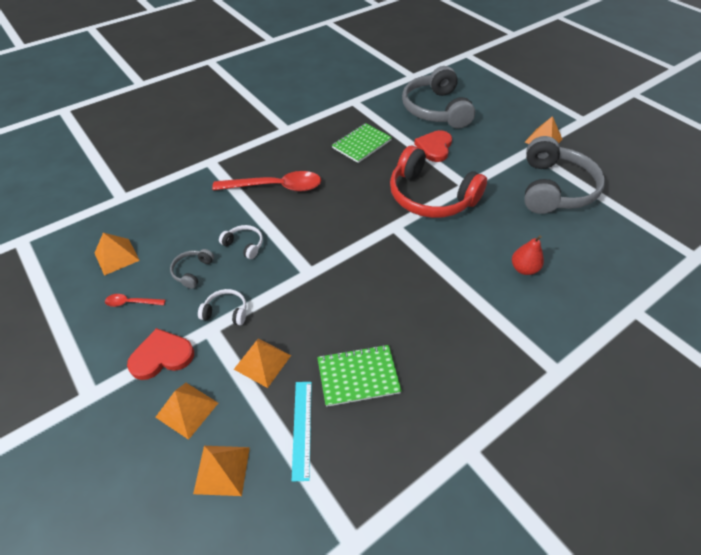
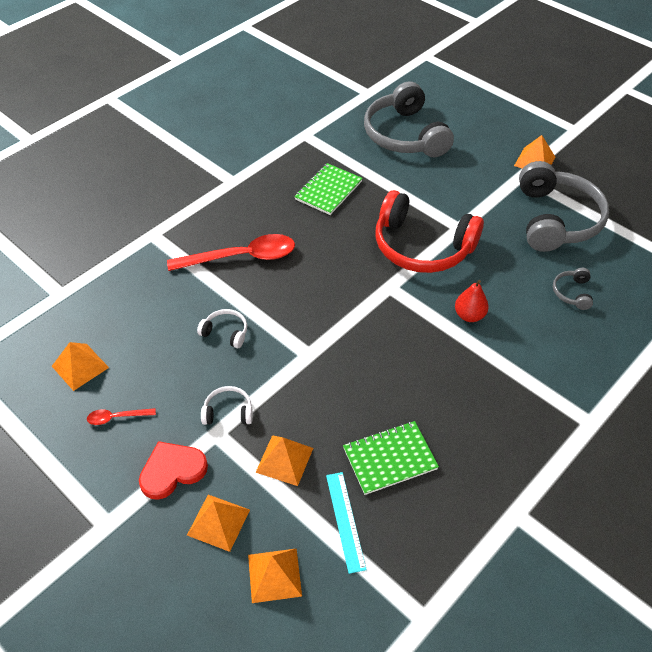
camera: 10 degrees left, 0 degrees up
(192, 271) = (175, 371): grey headphones -> grey headphones (572, 293)
(434, 147) = (414, 185): red heart -> none
(523, 269) = (538, 317): red pear -> red pear (469, 315)

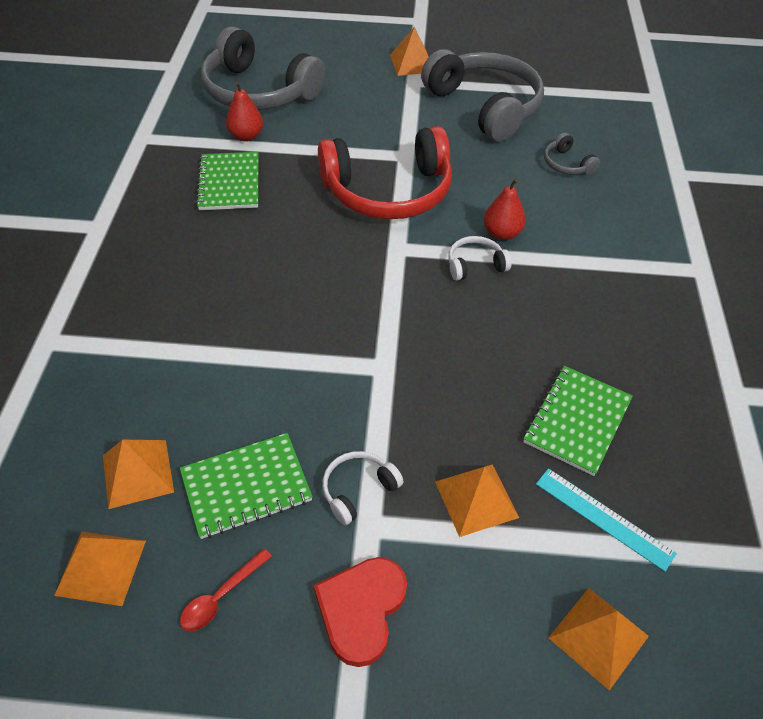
camera: 40 degrees left, 0 degrees up
(176, 372) = (246, 486): none -> green notebook
(218, 522) = (478, 627): orange pyramid -> orange pyramid (137, 473)
(226, 332) = (262, 401): white headphones -> white headphones (475, 265)
(241, 257) = (196, 306): red spoon -> none
(368, 163) = (246, 136): none -> red pear

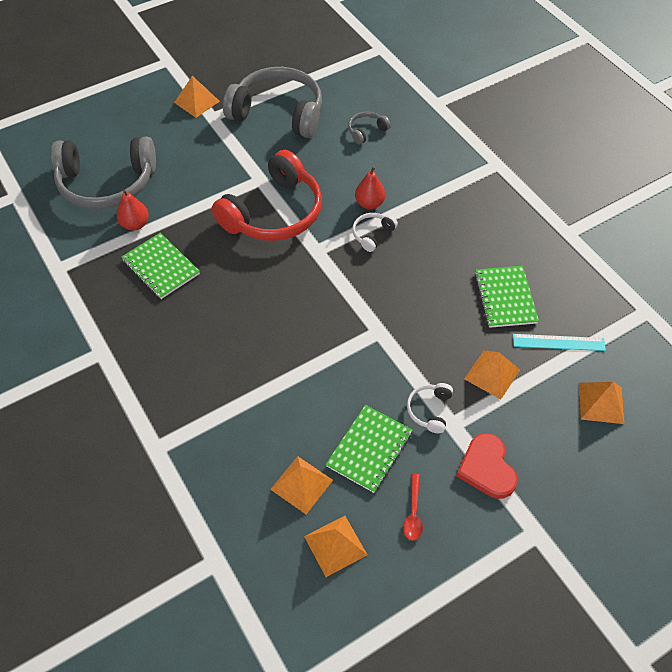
camera: 35 degrees left, 5 degrees up
(566, 164) = (366, 131): grey headphones -> grey headphones turned 120 degrees clockwise

